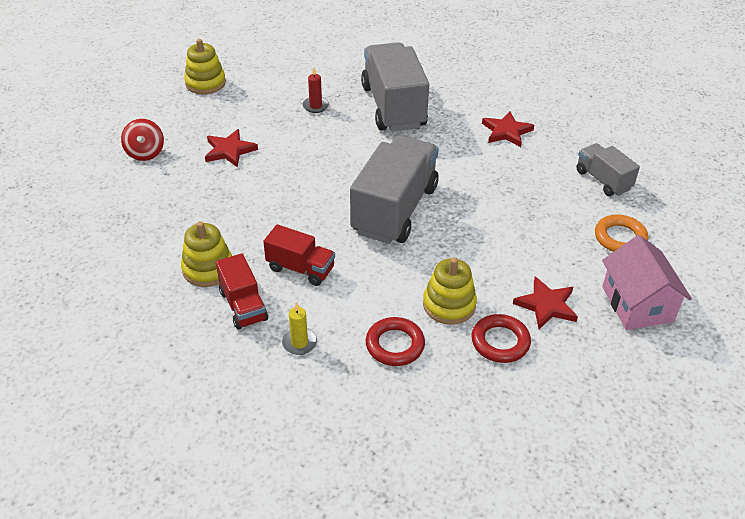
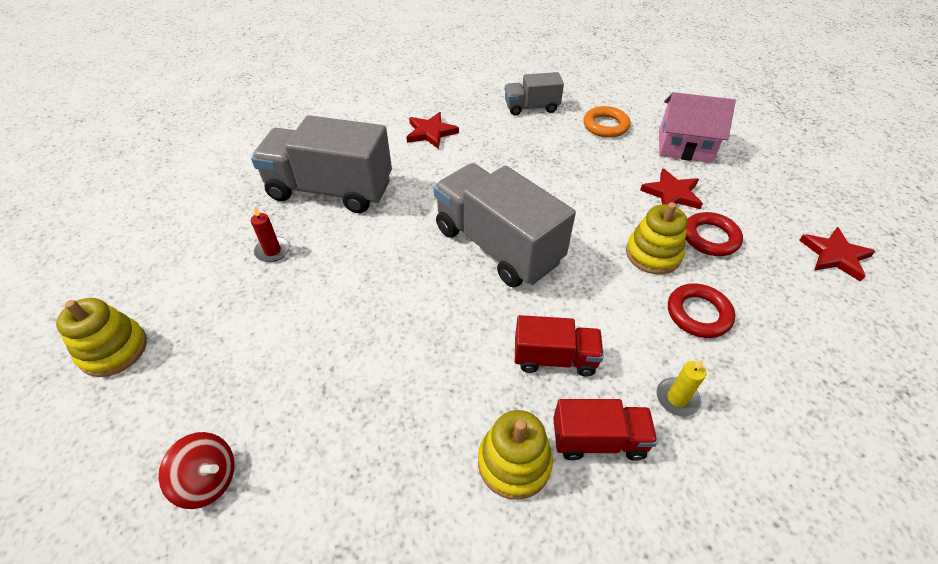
camera: 65 degrees left, 5 degrees up
(229, 150) = (289, 365): red star -> red star (835, 255)
(300, 268) = (554, 358): red truck -> red truck turned 45 degrees clockwise

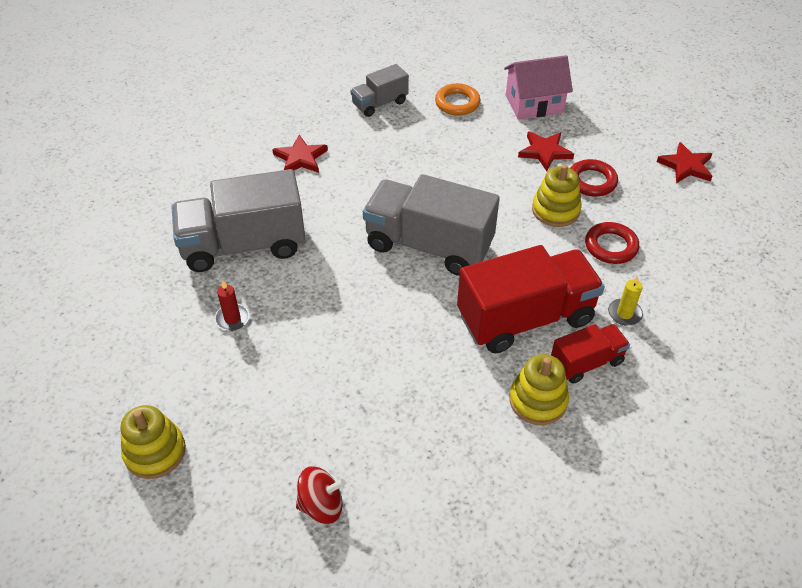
camera: 25 degrees left, 0 degrees up
(554, 358) = (525, 318): red truck -> red truck, size x1.90

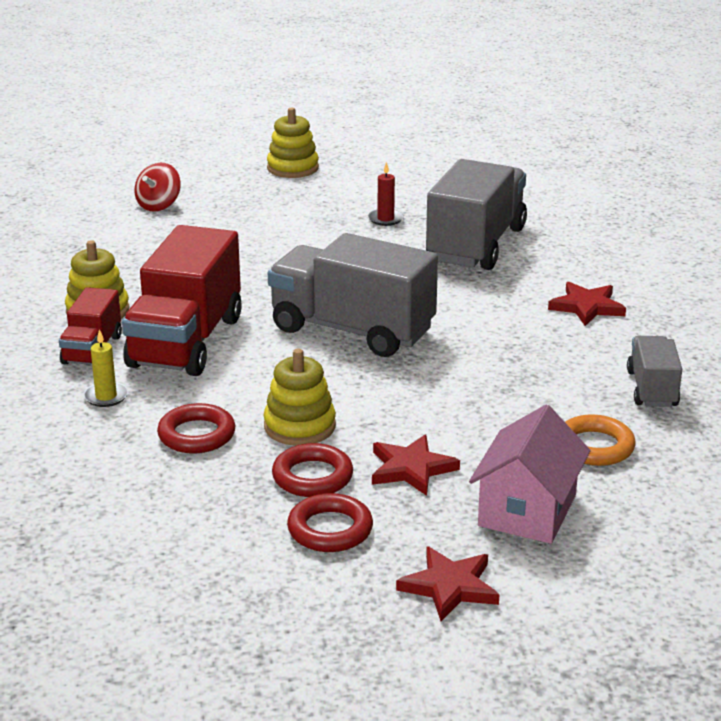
camera: 125 degrees right, 20 degrees down
(428, 245) = (352, 330): grey truck -> grey truck turned 120 degrees counterclockwise
(622, 155) = (330, 529): none -> red ring
(686, 166) = (239, 574): red star -> red star (449, 587)

